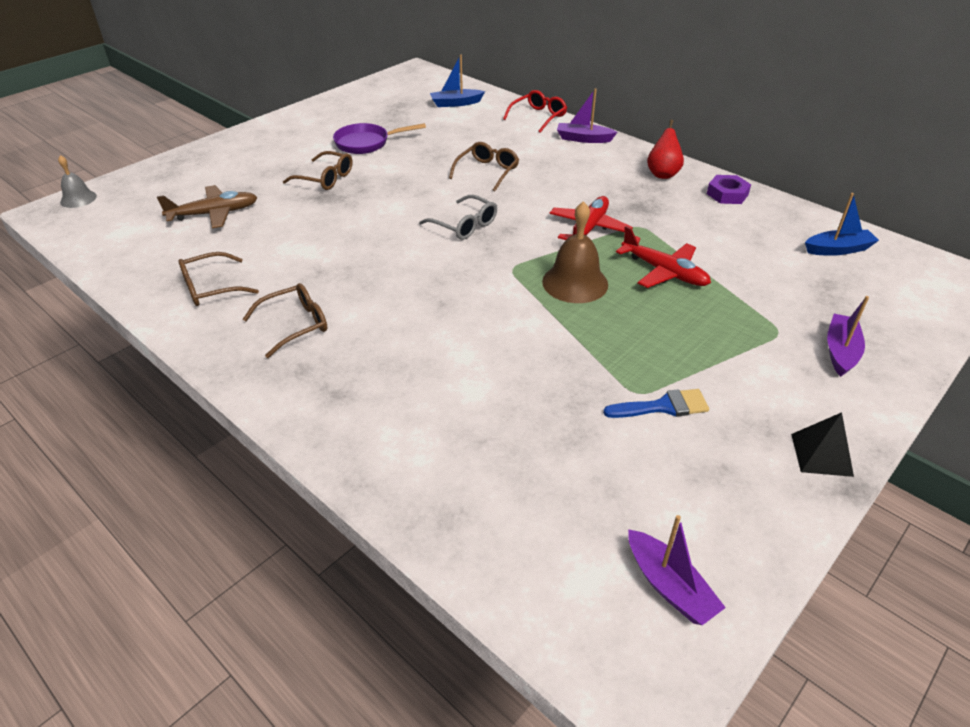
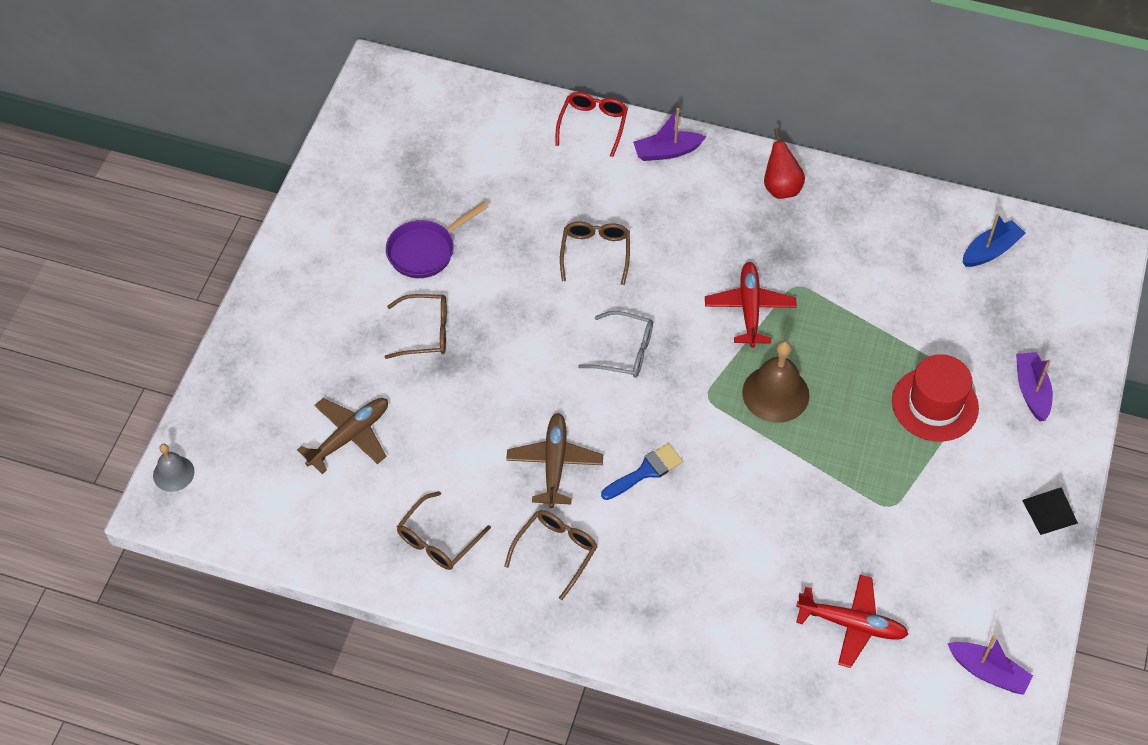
camera: 25 degrees left, 15 degrees up
(348, 271) = (554, 464): none -> brown plane
(455, 103) = (478, 131): blue boat -> none
(663, 406) = (916, 512): blue brush -> blue brush (646, 471)
(664, 272) = (848, 345): red plane -> red plane (851, 624)
(727, 194) = (859, 199): purple nut -> none
(728, 332) = (935, 404): none -> red hat

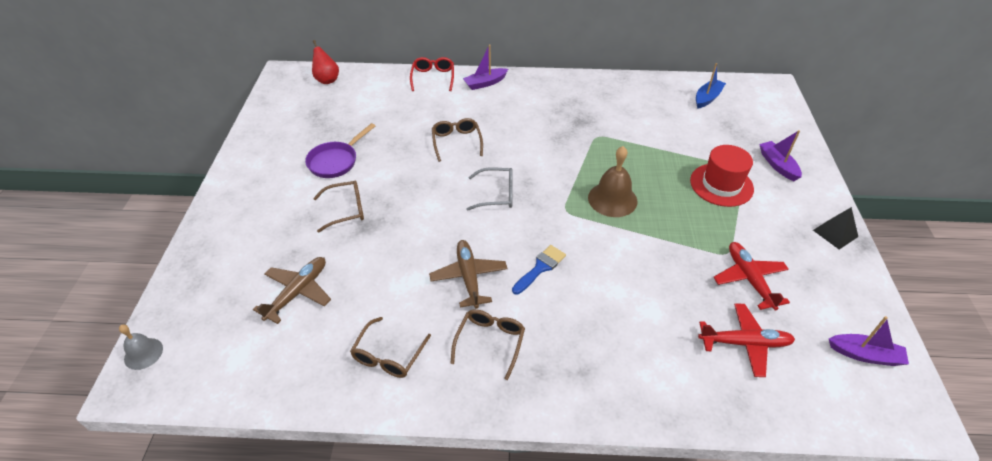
camera: 15 degrees left, 10 degrees down
(749, 309) = (572, 154): red plane -> red plane (749, 279)
(781, 187) = (564, 89): red pear -> red pear (327, 80)

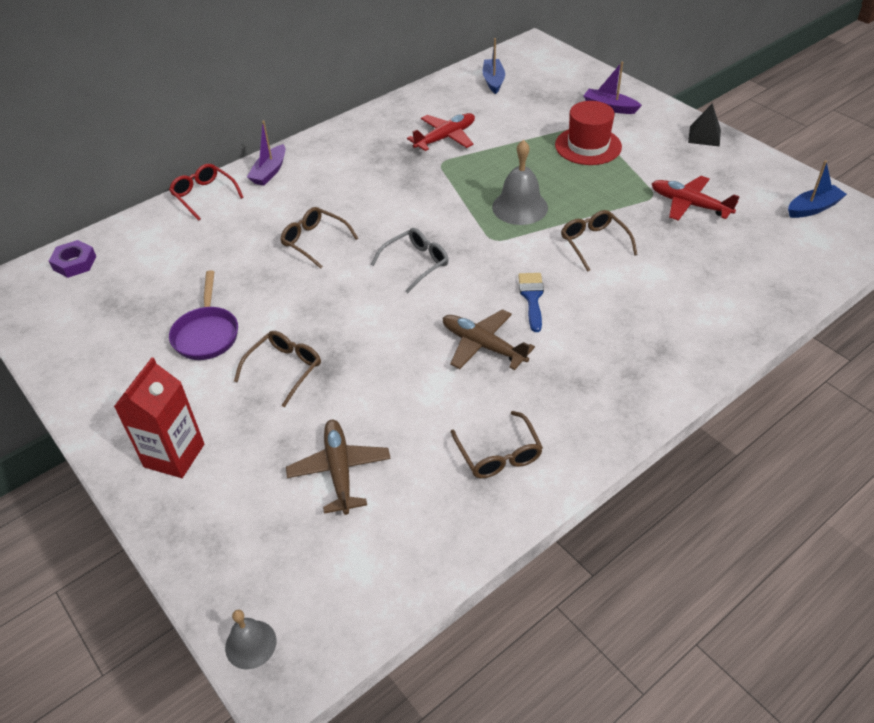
camera: 40 degrees left, 0 degrees up
(240, 219) = (174, 455): none -> red carton
(327, 80) = (74, 263): red pear -> purple nut
(490, 342) = (567, 381): brown glasses -> brown glasses (594, 243)
(612, 199) = (520, 207): brown bell -> grey bell
(744, 343) = (738, 251): red plane -> red plane (445, 138)
(865, 355) = (813, 208): purple boat -> blue boat

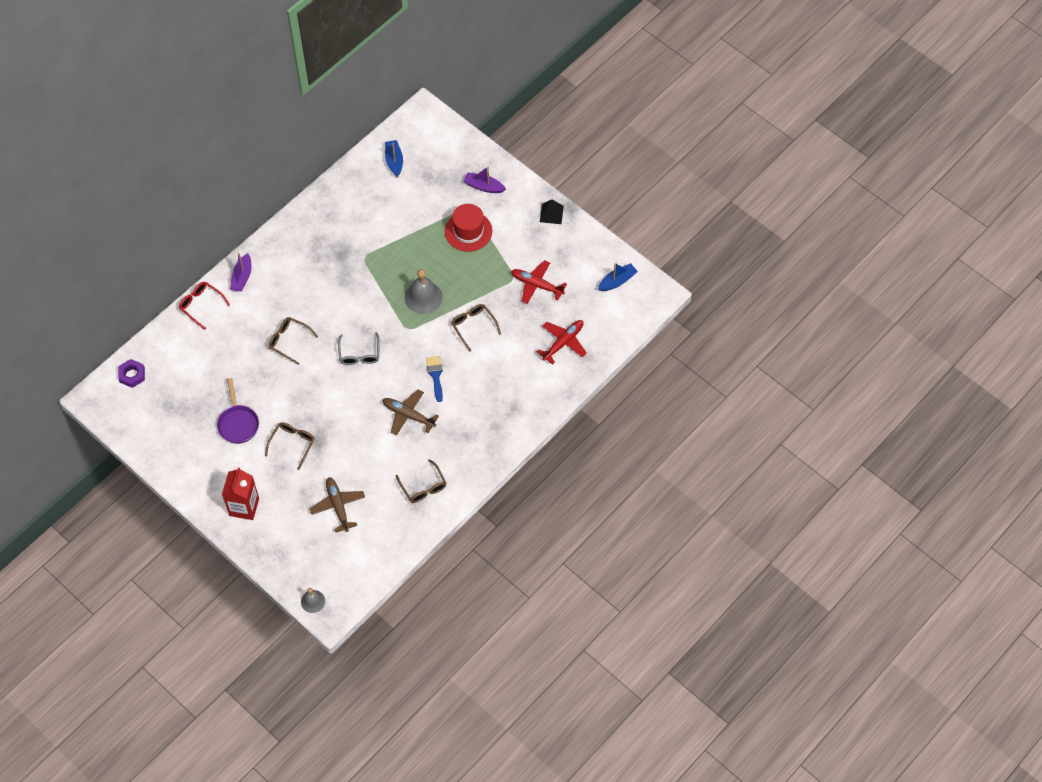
camera: 10 degrees left, 15 degrees up
(416, 263) = (359, 354): grey glasses -> grey glasses turned 135 degrees clockwise
(445, 138) = (364, 231): red plane -> red plane (563, 343)

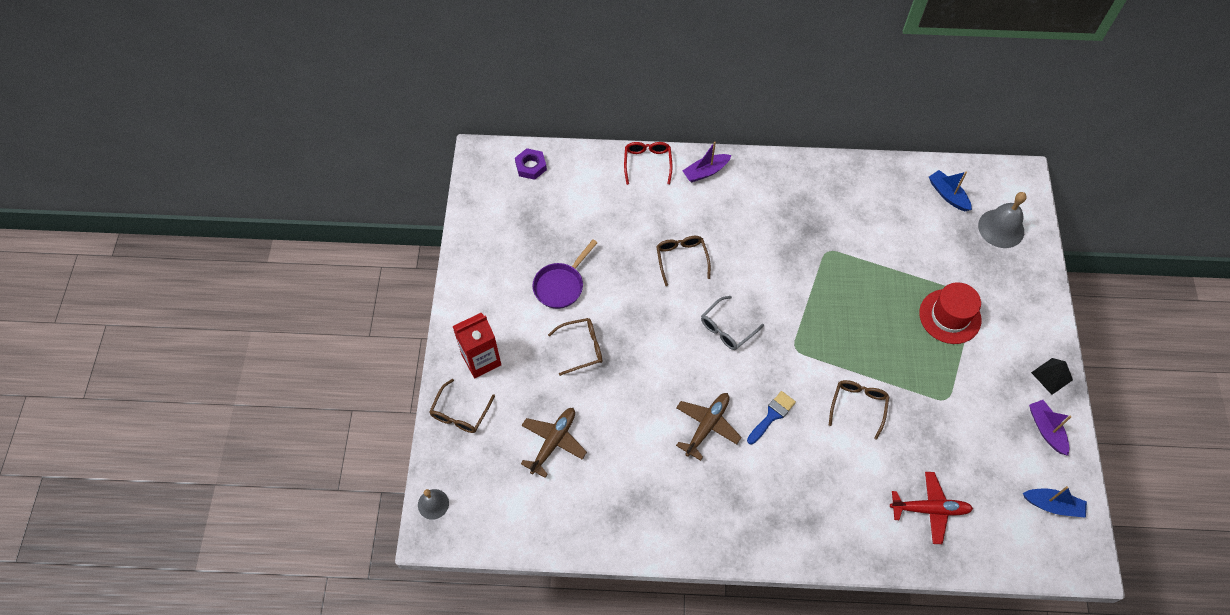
camera: 50 degrees right, 0 degrees up
(394, 161) = (947, 195): blue boat -> blue boat turned 75 degrees counterclockwise
(408, 415) = (707, 426): brown plane -> brown plane turned 45 degrees clockwise
(423, 297) = (841, 335): grey bell -> grey bell (1001, 228)
(423, 487) = (644, 506): brown glasses -> brown glasses (460, 413)
(484, 186) = (1009, 290): purple boat -> purple boat (1046, 429)
(537, 285) = (963, 428): red plane -> none

